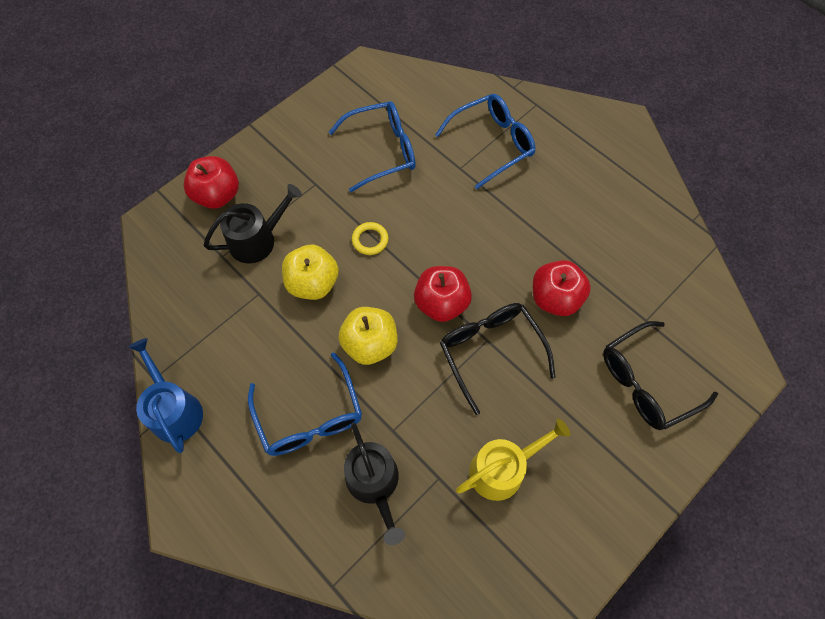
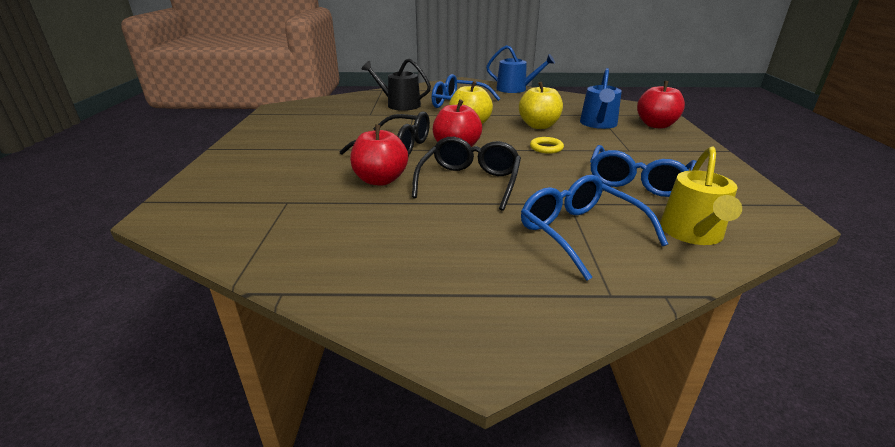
camera: 135 degrees right, 35 degrees down
(257, 240) = (598, 124): black watering can -> blue watering can
(492, 143) = (579, 232): blue glasses -> blue glasses turned 135 degrees clockwise
(502, 469) = (338, 125): yellow watering can -> yellow watering can (692, 233)
(646, 382) = (264, 177): black glasses -> black glasses (470, 182)

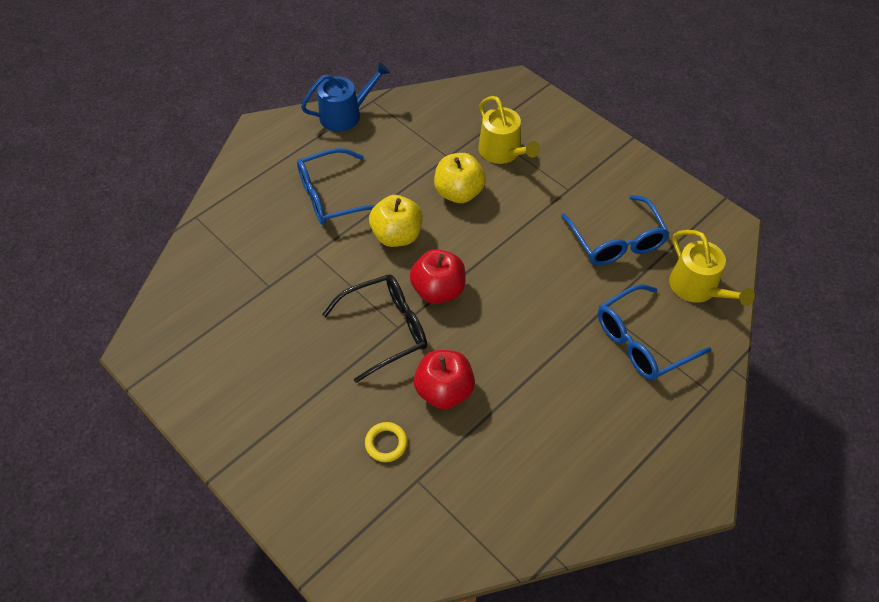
camera: 45 degrees left, 25 degrees up
(399, 105) = (270, 241): black watering can -> none
(470, 182) = (511, 336): black glasses -> none
(546, 148) = (507, 233): yellow ring -> yellow ring (386, 443)
(579, 232) = (641, 342): blue glasses -> blue glasses turned 45 degrees counterclockwise
(598, 124) = (502, 152): blue watering can -> yellow watering can
(656, 125) = (548, 121): red apple -> none

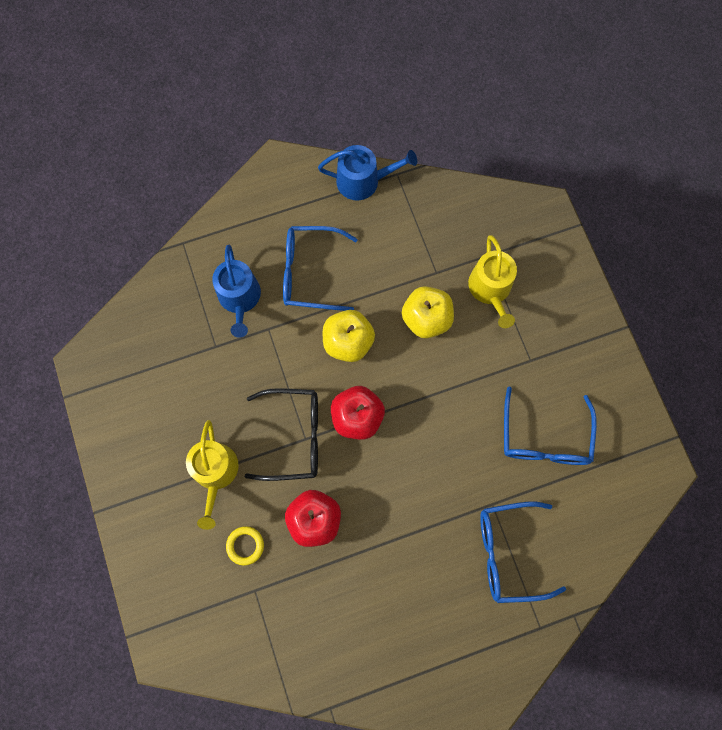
camera: 25 degrees right, 20 degrees up
(274, 239) = (240, 298): none -> blue watering can
(697, 288) = (591, 521): yellow watering can -> yellow watering can (215, 473)

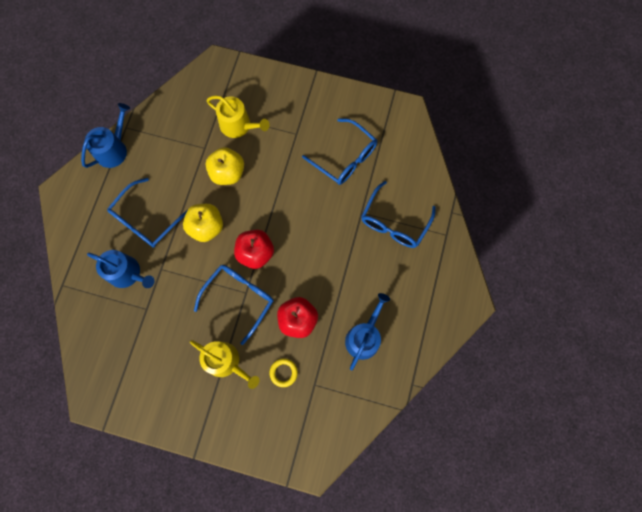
camera: 55 degrees left, 0 degrees up
(294, 436) = (239, 298): black glasses -> blue glasses
(347, 611) = (364, 337): none -> blue watering can

